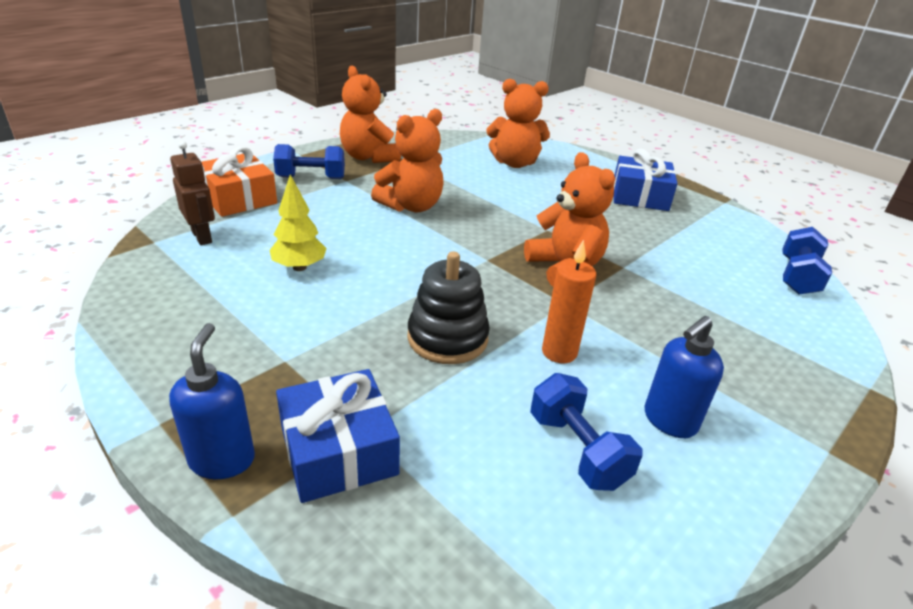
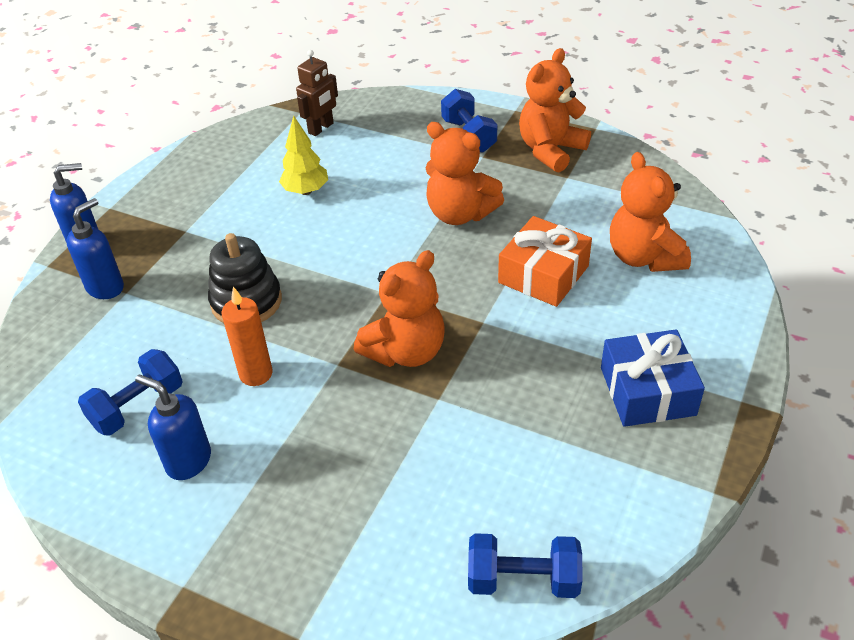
camera: 75 degrees right, 10 degrees up
(238, 198) = (396, 116): orange gift -> orange gift (543, 274)
(339, 450) = (105, 287): blue gift -> blue soap dispenser

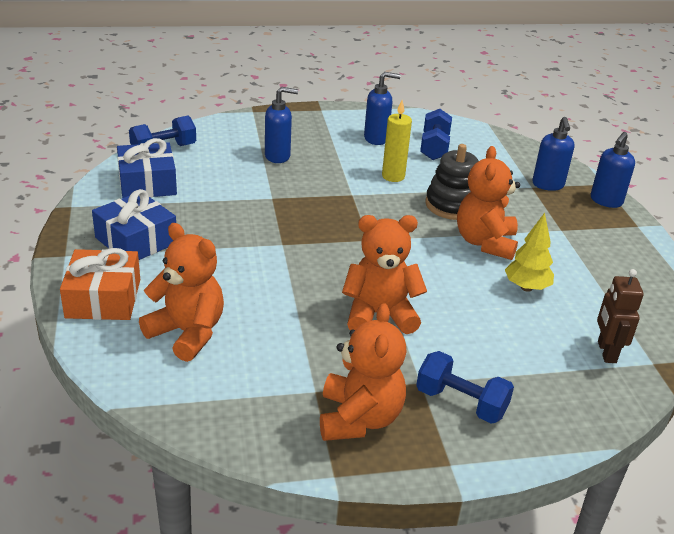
camera: 140 degrees right, 10 degrees down
(256, 374) = (393, 176): orange candle -> yellow candle
(363, 481) = (278, 156): none -> blue soap dispenser
(406, 351) = (317, 212): orange teddy bear -> orange teddy bear (485, 243)
(543, 274) = (264, 289): orange gift -> orange gift (103, 298)
(587, 499) = (147, 183): none -> blue gift

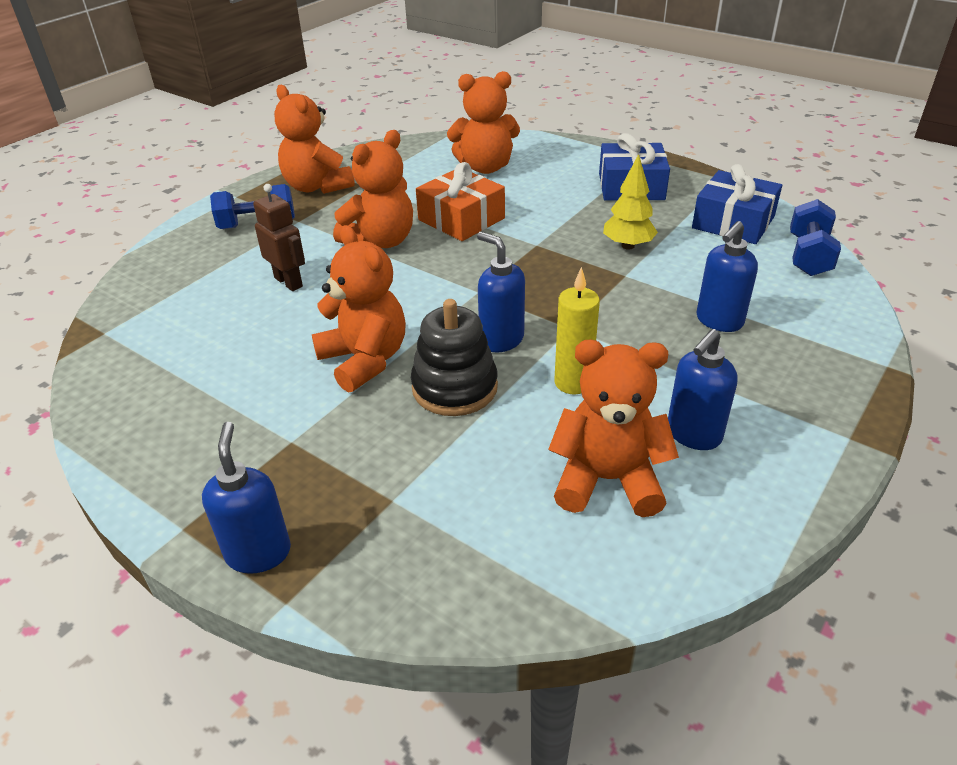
camera: 140 degrees right, 5 degrees up
(103, 298) = (567, 154): orange gift -> orange gift (461, 219)
(434, 147) = (607, 480): blue dumbbell -> orange teddy bear
(526, 287) = (276, 335): yellow tree -> yellow tree (628, 246)
(548, 185) = (372, 523): blue soap dispenser -> blue soap dispenser (501, 340)
(606, 352) = (156, 318): brown robot -> brown robot (289, 282)

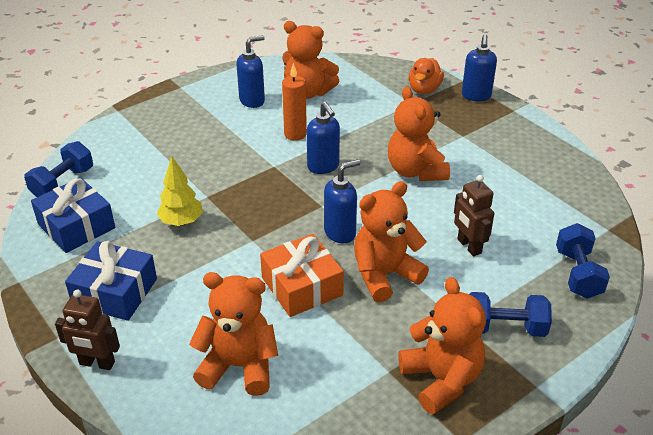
camera: 165 degrees left, 0 degrees up
(166, 278) = (578, 274): none -> blue dumbbell
(373, 546) = (424, 89): none -> orange duck
(454, 387) = (364, 145): black stacking toy -> none
(573, 383) = (295, 134): yellow candle -> orange candle
(597, 151) = (97, 363): none -> brown robot
(719, 321) = (179, 151): blue soap dispenser -> blue soap dispenser (340, 233)

